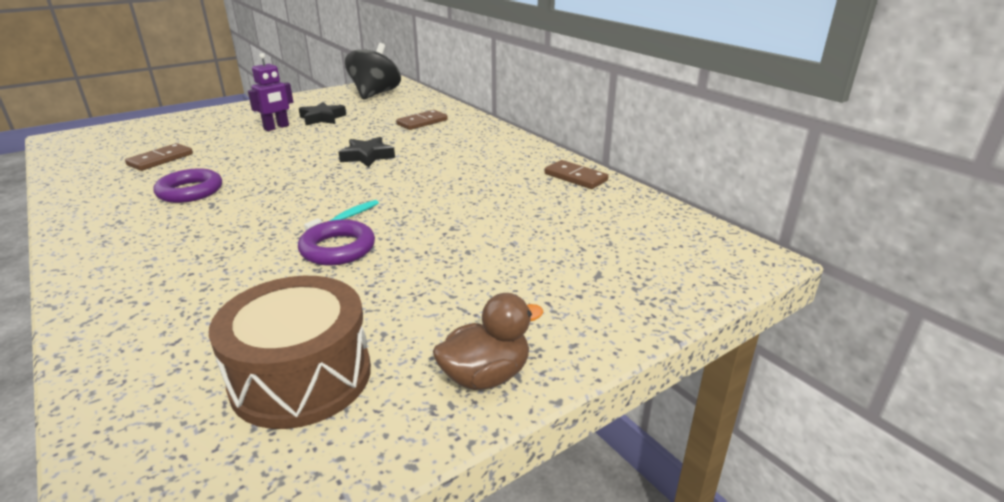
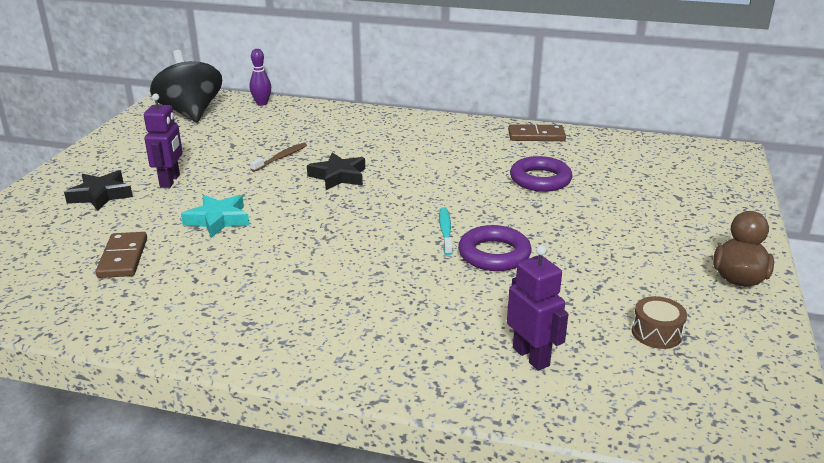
camera: 40 degrees left, 0 degrees up
(182, 335) = (531, 356): none -> purple robot
(190, 191) = (247, 270): purple ring -> purple ring (540, 179)
(246, 157) = (218, 220): none -> turquoise star
(301, 377) = (656, 333): brown drum -> brown drum, size x0.44
(322, 118) = (197, 155): black star -> black star (101, 195)
(361, 134) = (281, 158): none -> brown toothbrush
(422, 122) = (312, 128): brown domino -> none
(427, 99) = (262, 103): none -> purple bowling pin

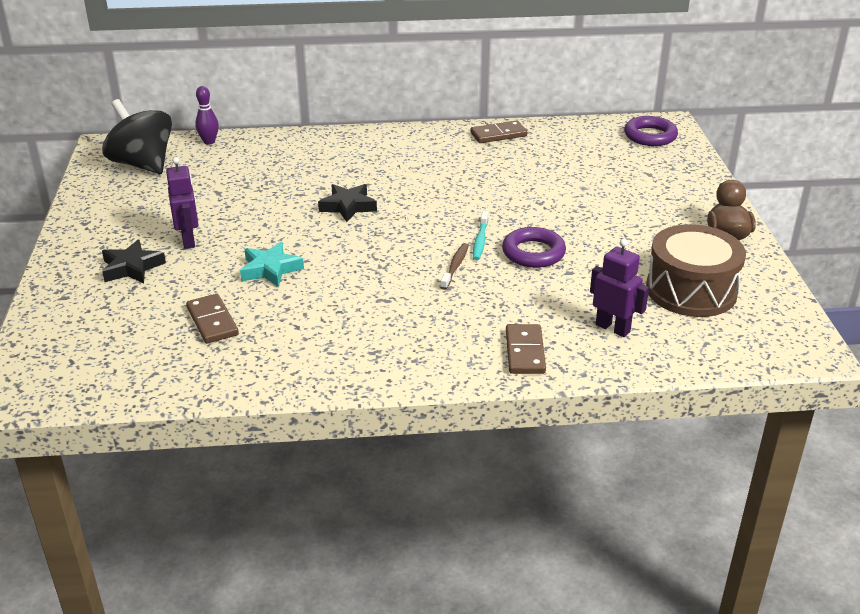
camera: 20 degrees left, 5 degrees up
(281, 158) = (278, 197): brown toothbrush -> brown toothbrush (455, 266)
(409, 361) = (525, 352): none -> brown domino
(445, 231) = (480, 240): turquoise toothbrush -> turquoise toothbrush turned 150 degrees counterclockwise
(540, 179) = (528, 177): purple ring -> purple ring (650, 136)
(656, 333) = (691, 290): brown drum -> brown drum, size x2.28

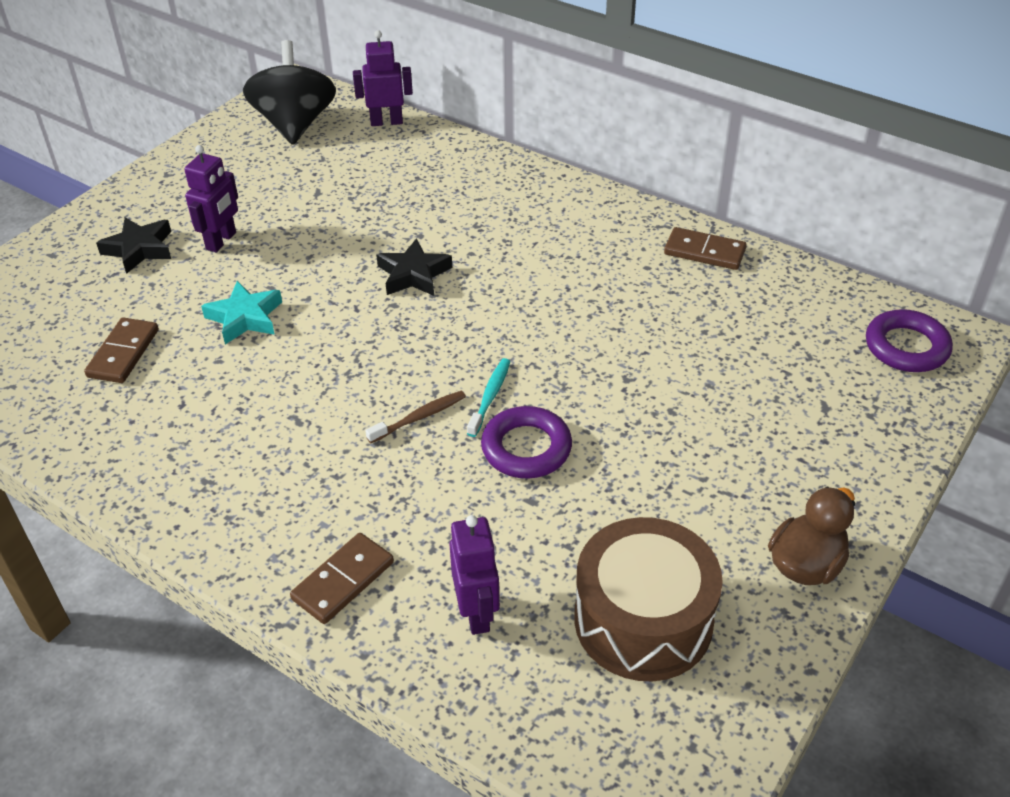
camera: 40 degrees right, 10 degrees up
(209, 142) = (386, 122): purple bowling pin -> purple robot
(480, 240) = (490, 397): turquoise toothbrush -> turquoise toothbrush turned 150 degrees clockwise

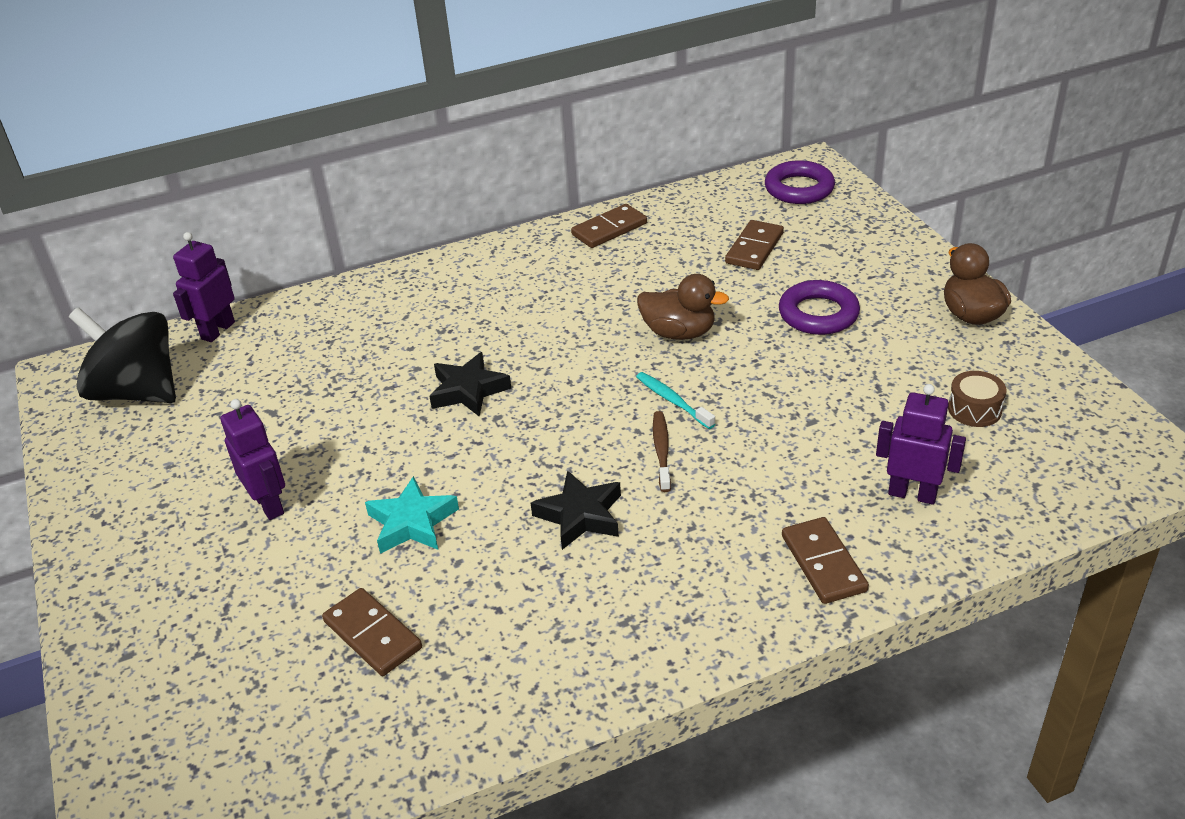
camera: 55 degrees left, 5 degrees down
(139, 249) = (207, 574): black star -> black star (580, 515)
(526, 448) = (751, 402): purple ring -> purple ring (818, 314)
(589, 361) = (679, 333): none -> brown duck
(643, 620) = (974, 409): brown drum -> brown drum, size x0.44
(767, 357) = (754, 248): none -> brown domino

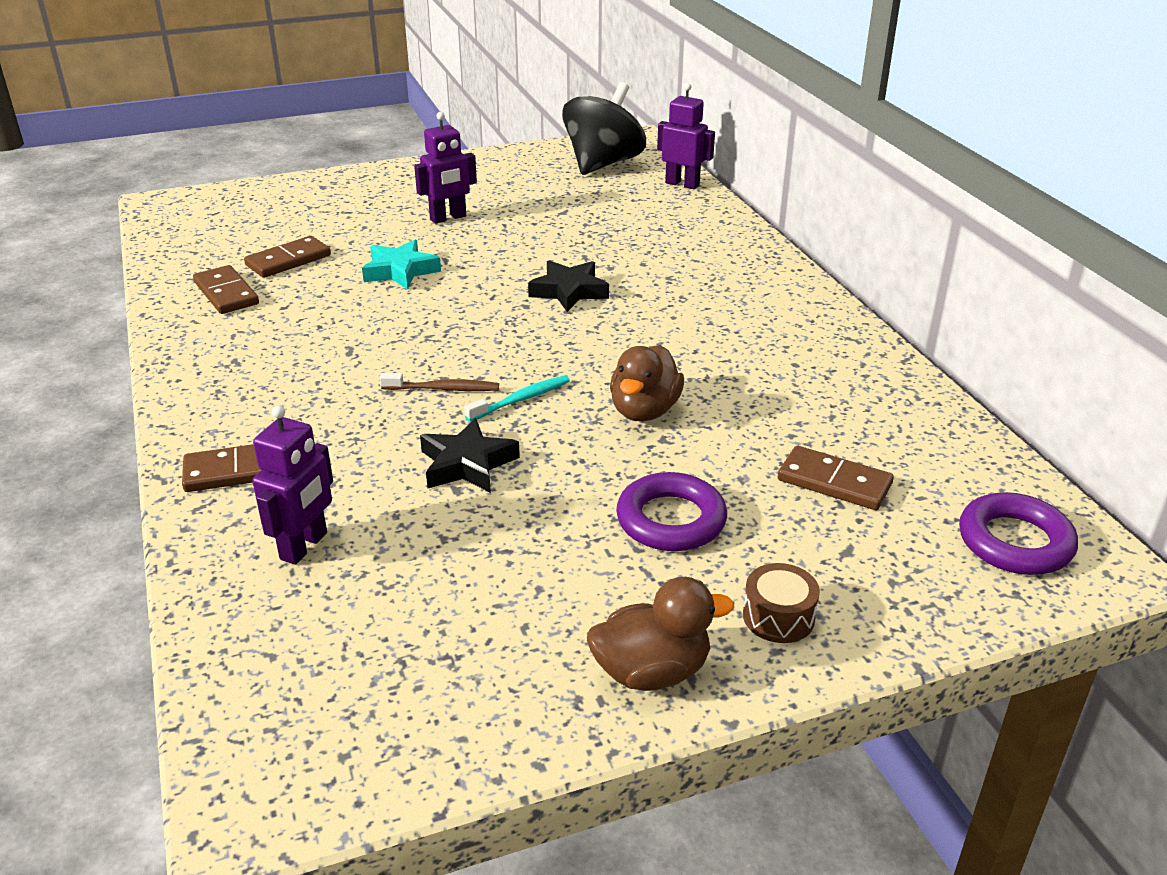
camera: 90 degrees right, 5 degrees down
(580, 515) = (372, 343): black star -> black star (467, 464)
(609, 229) = (872, 374): brown domino -> brown domino (226, 293)
(974, 409) = (433, 629): brown drum -> brown drum (778, 617)

